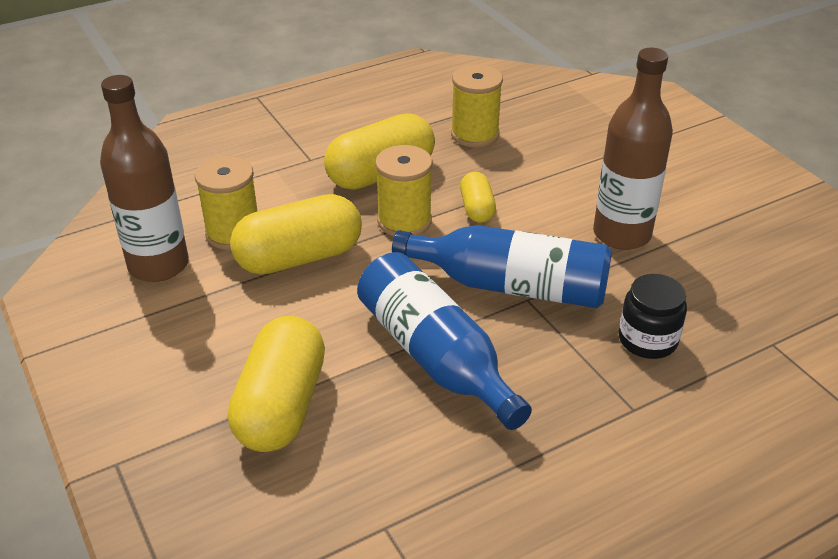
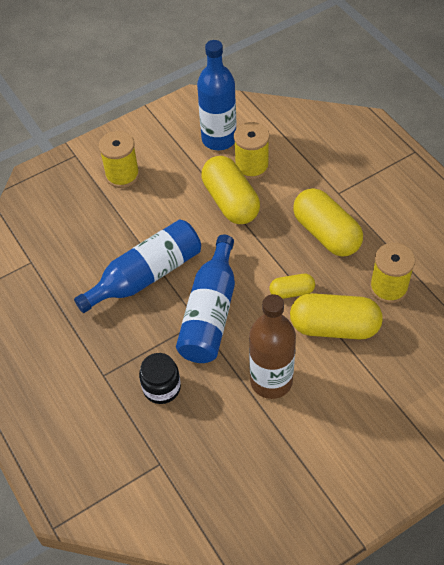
camera: 90 degrees right, 15 degrees up
(158, 265) = (219, 139): brown bottle -> blue bottle
(281, 405) = (109, 211): yellow capsule -> yellow capsule (334, 327)
(404, 221) = (273, 251): yellow spool -> yellow spool (122, 175)

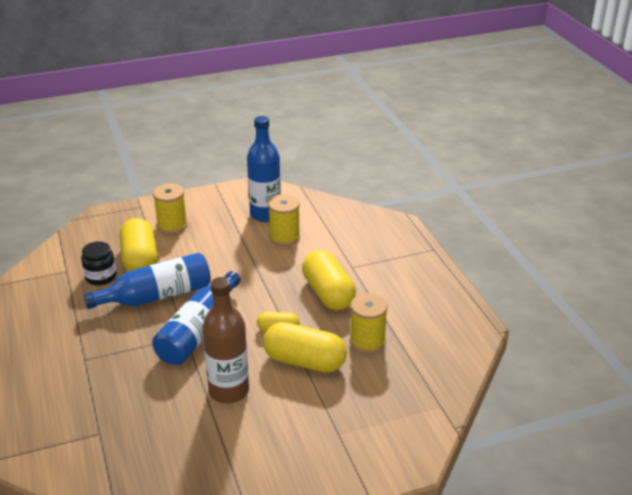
camera: 10 degrees right, 20 degrees down
(161, 388) = (129, 377): black jar -> black jar (101, 277)
(230, 201) = (255, 258): yellow capsule -> yellow capsule (140, 260)

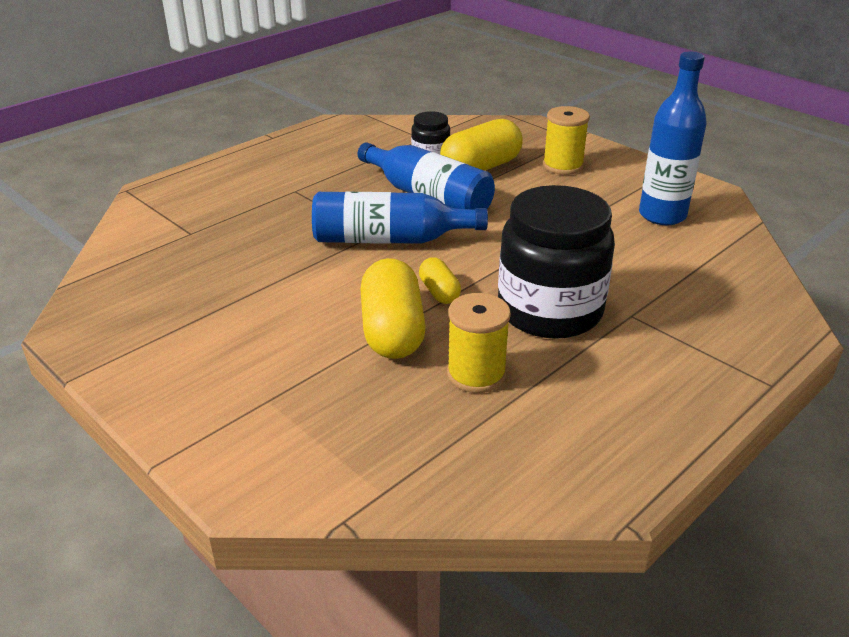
camera: 65 degrees right, 0 degrees up
(229, 391) = (300, 290): brown bottle -> none
(284, 237) = (632, 242): yellow spool -> none
(328, 293) = (549, 311): yellow capsule -> black jar

